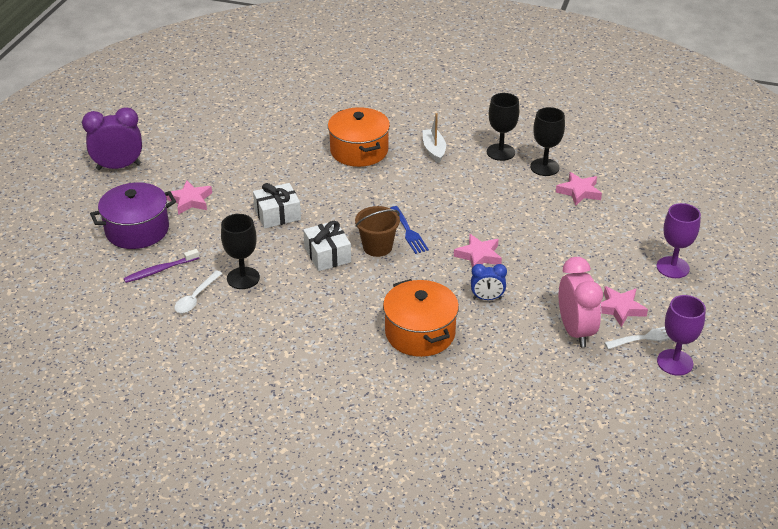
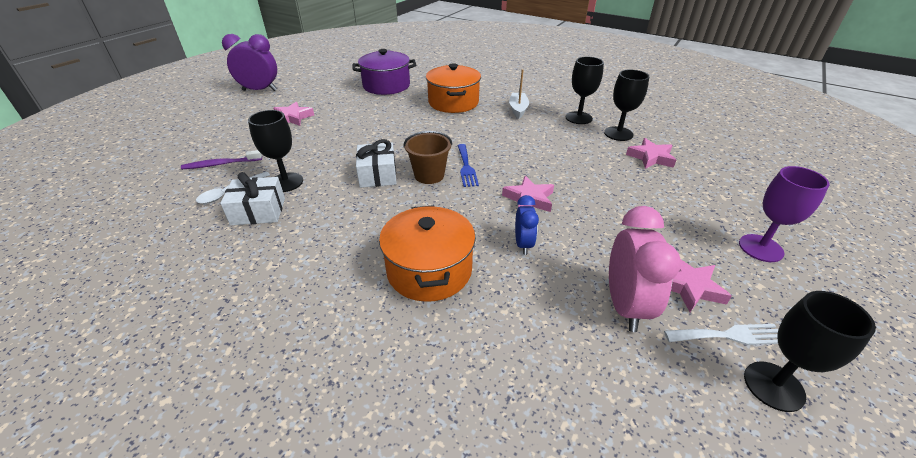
camera: 15 degrees right, 0 degrees up
(137, 230) = (232, 132): purple pot -> purple pot (386, 86)
(277, 214) = (355, 137): white gift -> white gift (258, 211)
(487, 298) = (523, 244): blue clock -> blue clock turned 105 degrees counterclockwise
(675, 362) = (773, 386): purple goblet -> black goblet

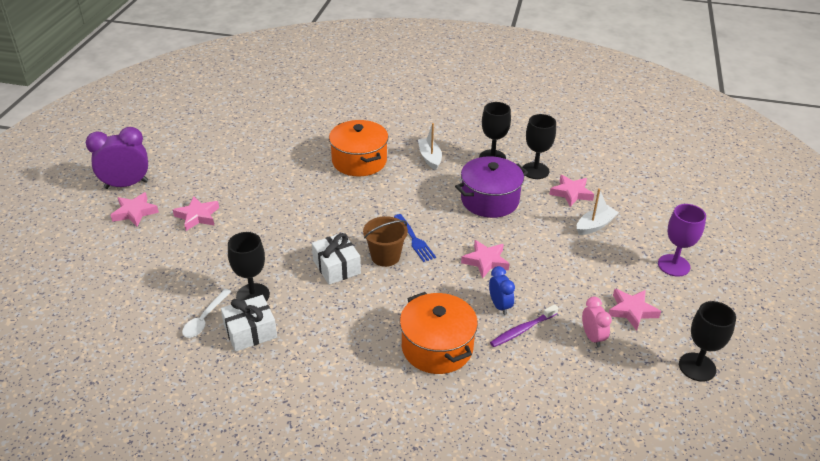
camera: 20 degrees left, 0 degrees up
(221, 164) = (167, 291): purple toothbrush -> purple toothbrush (522, 330)
(249, 107) = (135, 212): none -> pink star
(386, 86) = (272, 150): purple pot -> purple pot (489, 200)
(625, 306) = (592, 337): pink clock -> pink clock, size x0.57
(668, 190) = (595, 225): none -> white boat
(729, 335) = (665, 340): white fork -> none

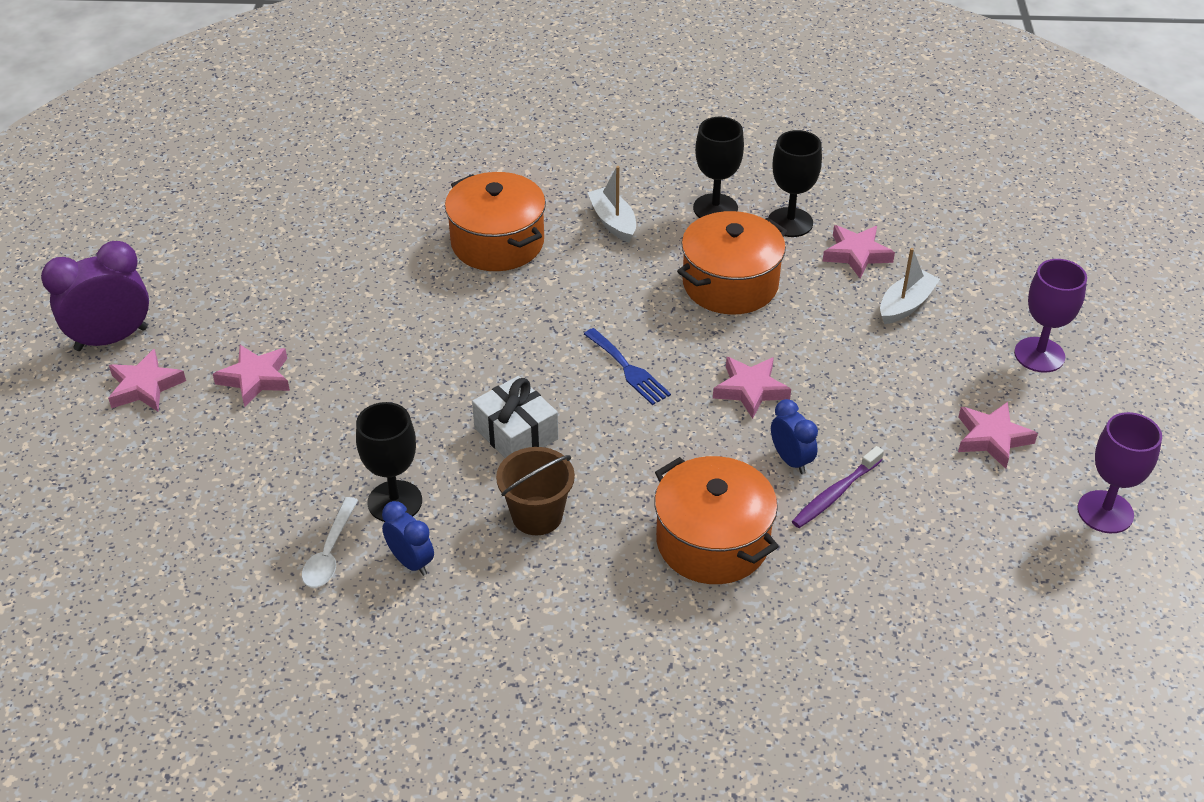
camera: 10 degrees left, 5 degrees up
(250, 331) = (411, 562): white gift -> blue clock
(385, 256) = (589, 404): brown bucket -> brown bucket (537, 516)
(489, 200) = (730, 284): purple pot -> orange pot
(592, 337) = (943, 489): pink clock -> none
(697, 367) = (1105, 512): black goblet -> purple goblet

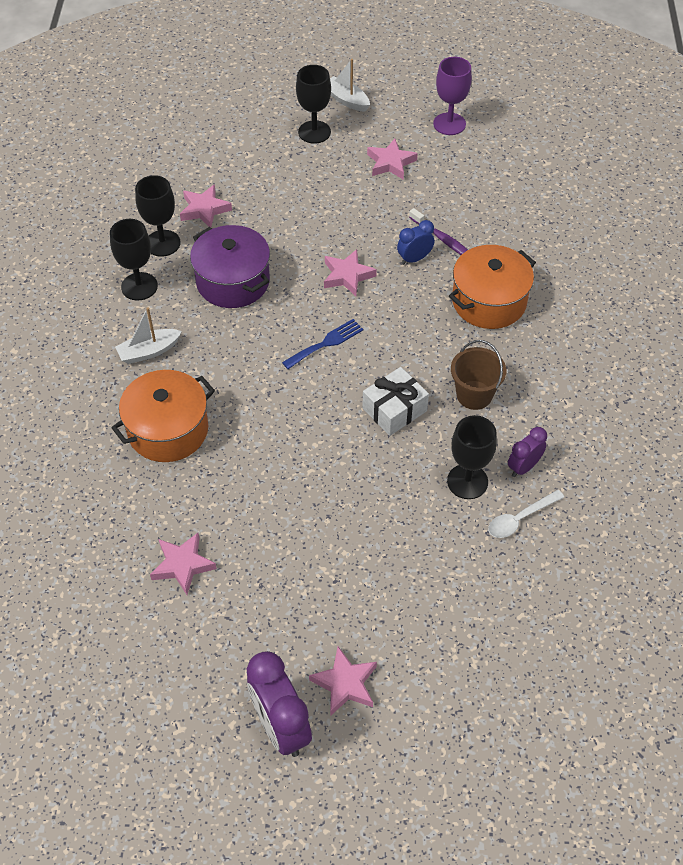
camera: 90 degrees left, 10 degrees up
(255, 378) = (335, 595): pink star -> pink star (182, 565)
(329, 552) = (520, 518): white spoon -> white spoon turned 135 degrees clockwise
(411, 562) = (523, 467): blue clock -> purple clock
(730, 284) = (233, 281): orange pot -> purple pot
(906, 305) = (262, 189): white boat -> white boat (346, 100)
(1039, 355) = (314, 132): purple goblet -> black goblet

